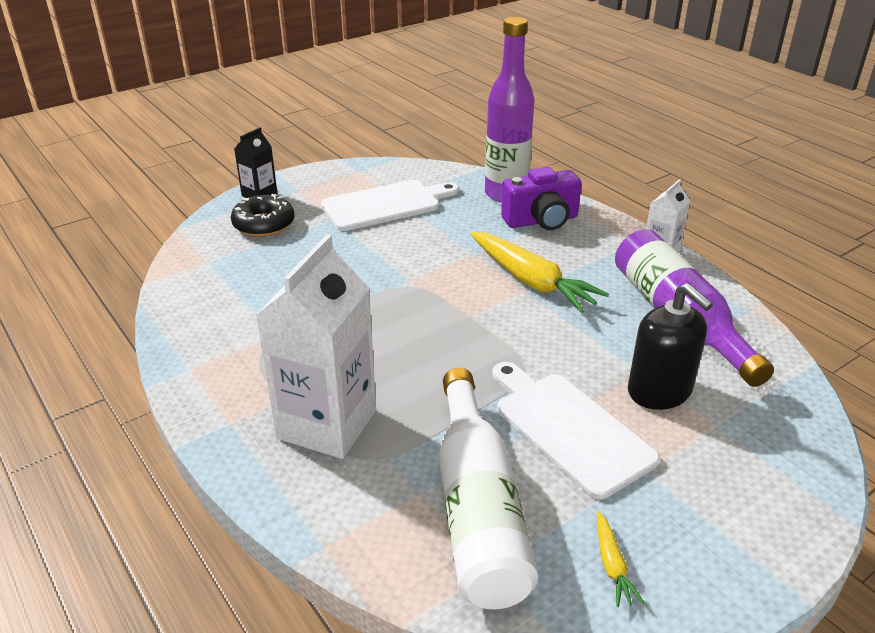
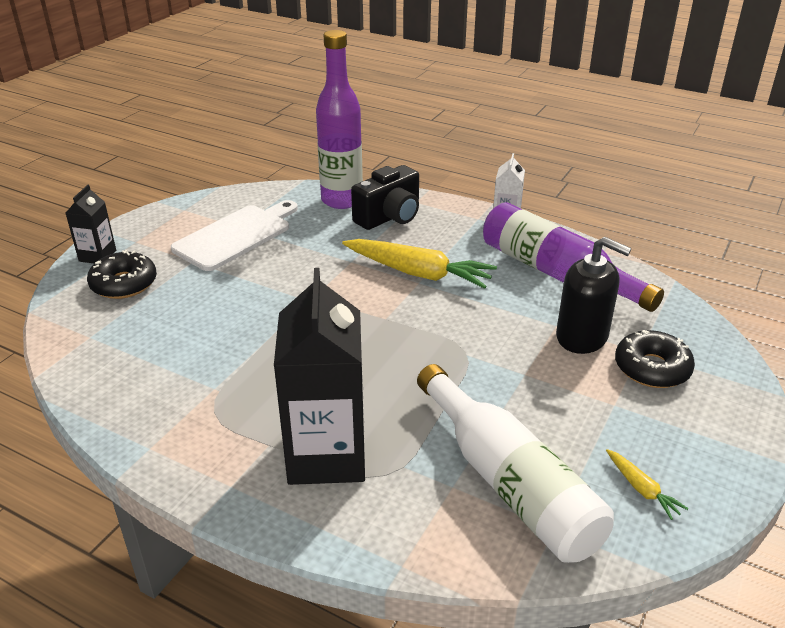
camera: 25 degrees left, 0 degrees up
(327, 424) = (326, 455): white carton -> black carton
(541, 221) = (389, 217): purple camera -> black camera
(569, 429) = (535, 390): white cutting board -> none
(716, 447) = (652, 368): none -> black donut

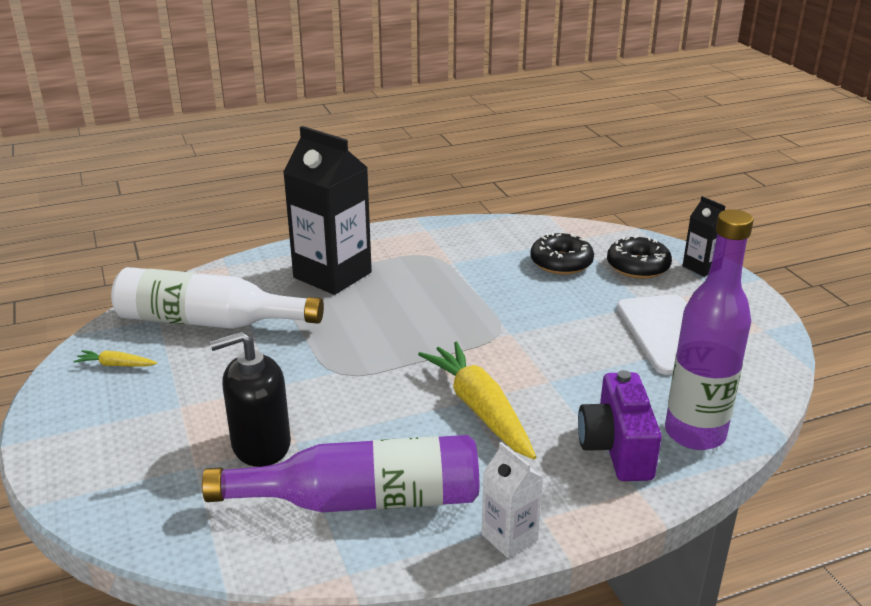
camera: 130 degrees right, 5 degrees down
(389, 217) = (616, 448): black camera -> purple camera
(418, 273) = (479, 409): yellow carrot -> yellow carrot turned 90 degrees clockwise
(652, 368) = (171, 455): black donut -> black donut (561, 263)

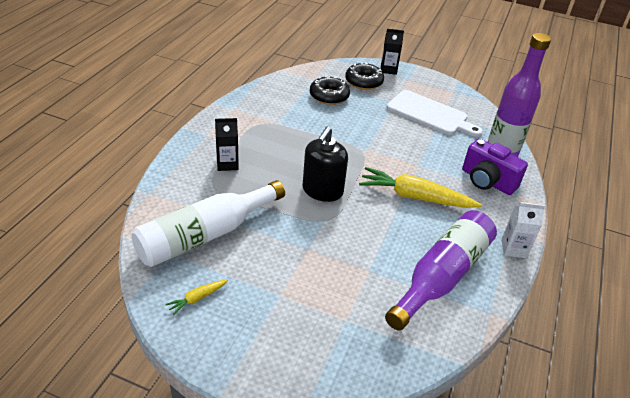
camera: 50 degrees left, 10 degrees up
(261, 445) = (357, 284): black soap dispenser -> black soap dispenser (322, 191)
(332, 275) = (227, 164): black carton -> black carton, size x0.49

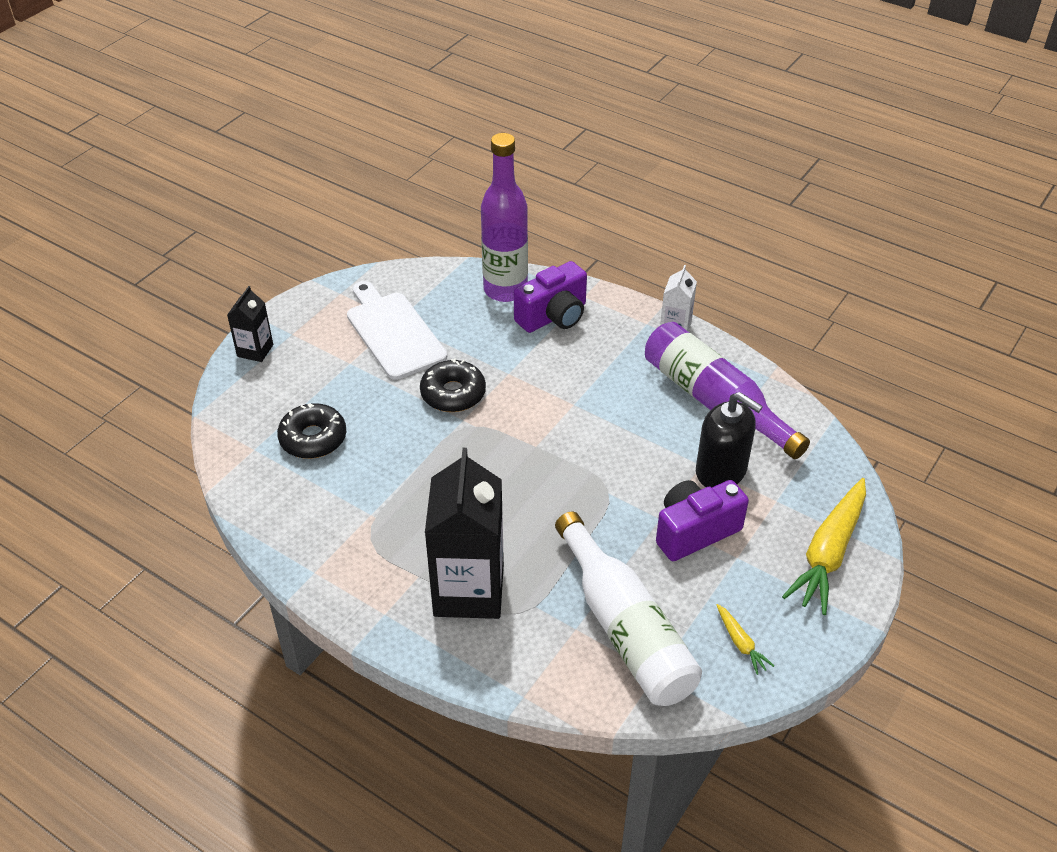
camera: 75 degrees left, 5 degrees up
(227, 164) = (469, 590): black carton -> black carton, size x2.02
(300, 268) = (695, 531): none -> purple camera
(322, 191) = (549, 485): black soap dispenser -> black soap dispenser (721, 471)
(363, 82) = (283, 388): black donut -> black donut (453, 393)
(415, 197) = (575, 392): yellow carrot -> yellow carrot (828, 553)
(430, 114) = (393, 332): white cutting board -> white cutting board turned 75 degrees counterclockwise

